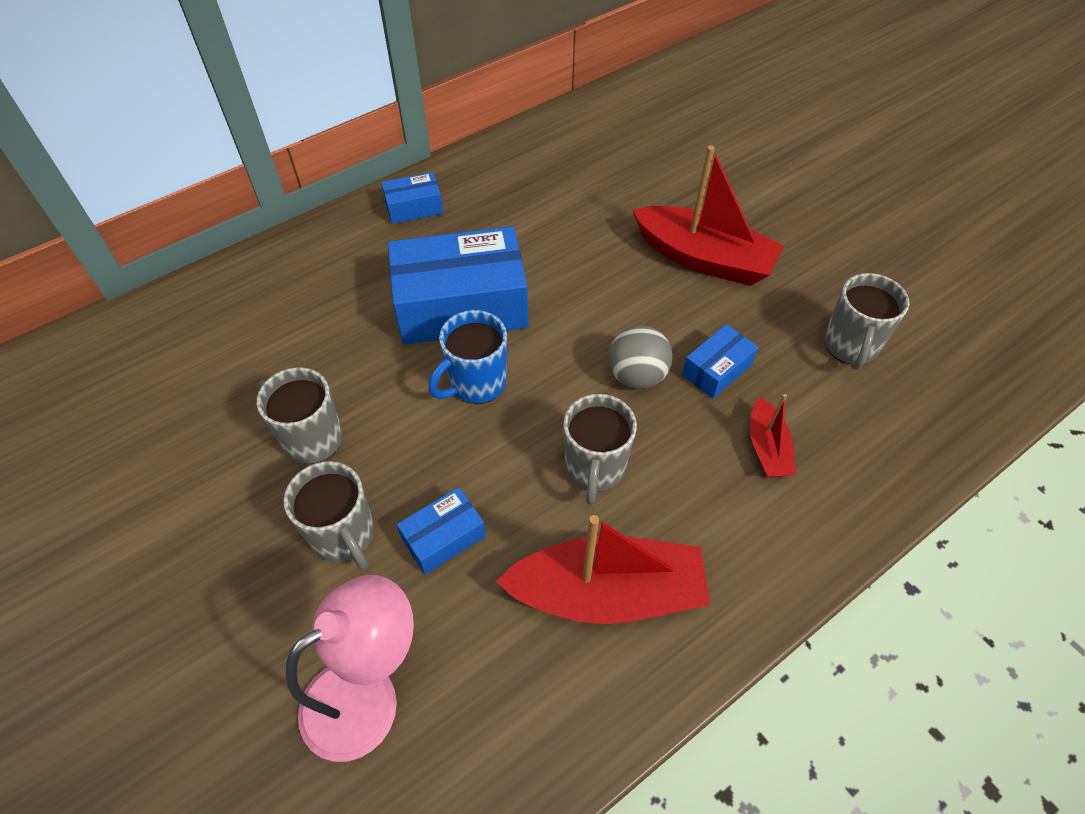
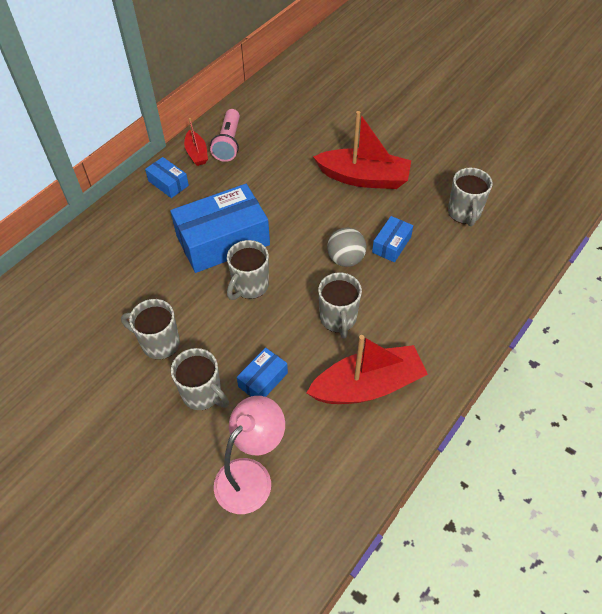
camera: 15 degrees left, 0 degrees up
(414, 207) = (168, 183): blue box -> blue box turned 75 degrees clockwise
(476, 384) = (250, 286): blue mug -> grey mug
(519, 169) = (228, 143): none -> pink flashlight
(767, 448) = (433, 283): red boat -> red boat (196, 153)

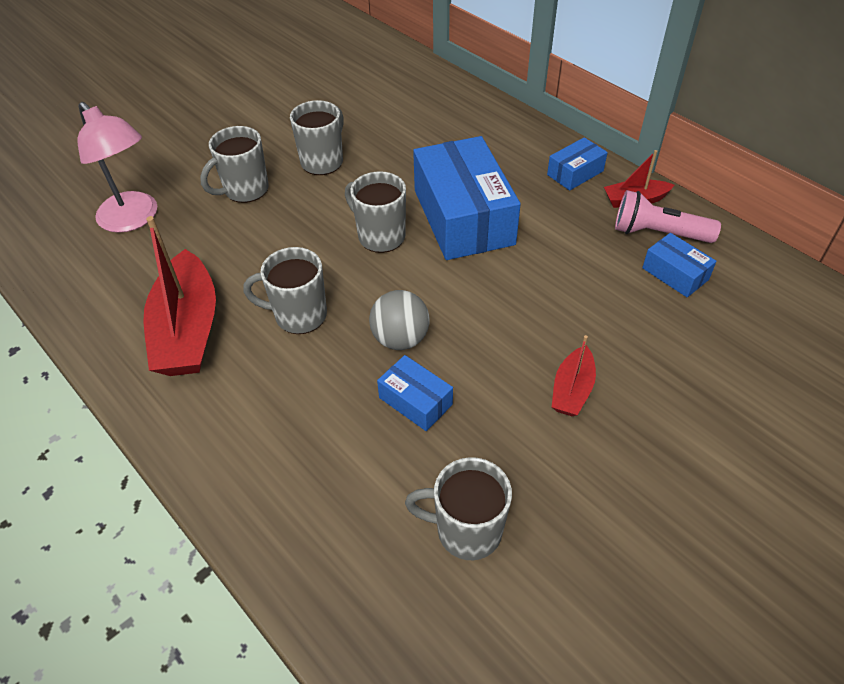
camera: 100 degrees right, 5 degrees down
(263, 380) = (240, 237): blue box -> blue box (675, 274)
(364, 178) = (572, 390): red boat -> red boat, size x0.51

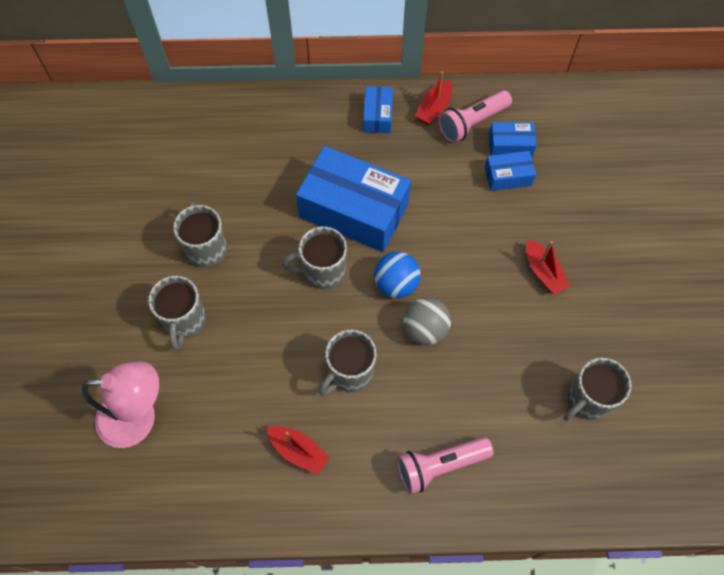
camera: 50 degrees left, 15 degrees up
(188, 330) = (298, 451): red boat -> red boat, size x0.51
(264, 444) = (440, 465): none -> pink flashlight
(415, 401) = (480, 358): blue box -> blue box (508, 176)
(424, 289) = (396, 284): none -> blue ball

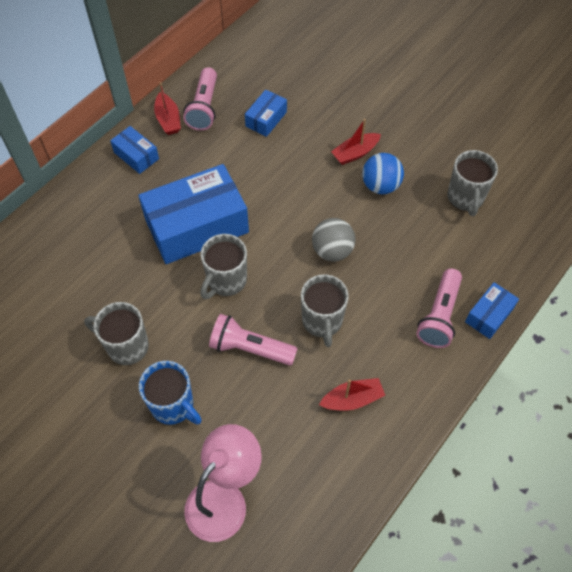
camera: 50 degrees left, 5 degrees down
(185, 321) = (173, 406): grey mug -> blue mug
(279, 337) = (250, 348): none -> pink flashlight
(396, 284) = (281, 243): blue ball -> blue ball (380, 186)
(510, 145) = (244, 100): blue box -> blue box (489, 315)
(543, 272) = (355, 153): red boat -> red boat turned 135 degrees clockwise

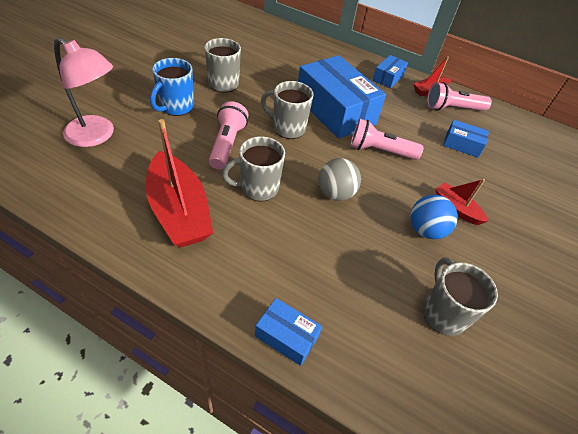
camera: 75 degrees right, 10 degrees down
(352, 399) = (179, 211): red boat -> red boat, size x1.95
(439, 316) = (278, 284): pink flashlight -> pink flashlight (380, 151)
(465, 198) = (443, 313): grey mug -> grey mug turned 90 degrees clockwise

